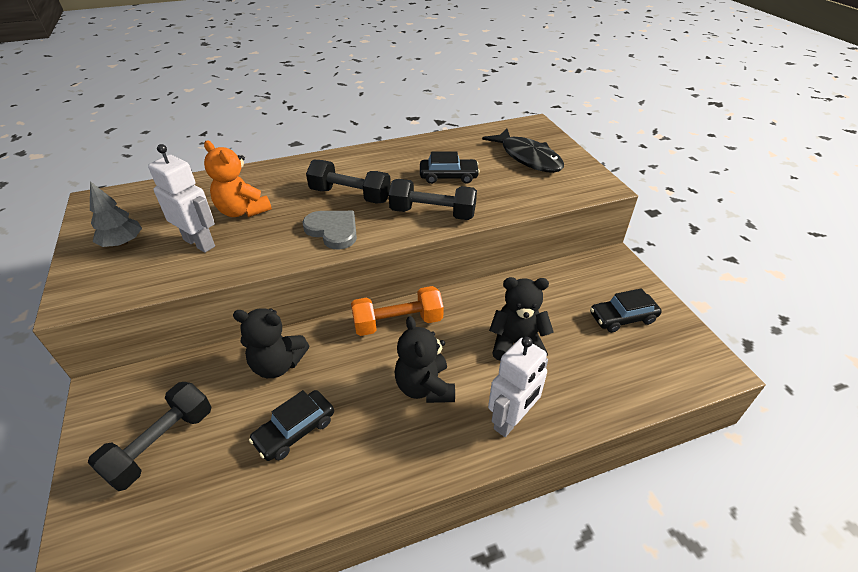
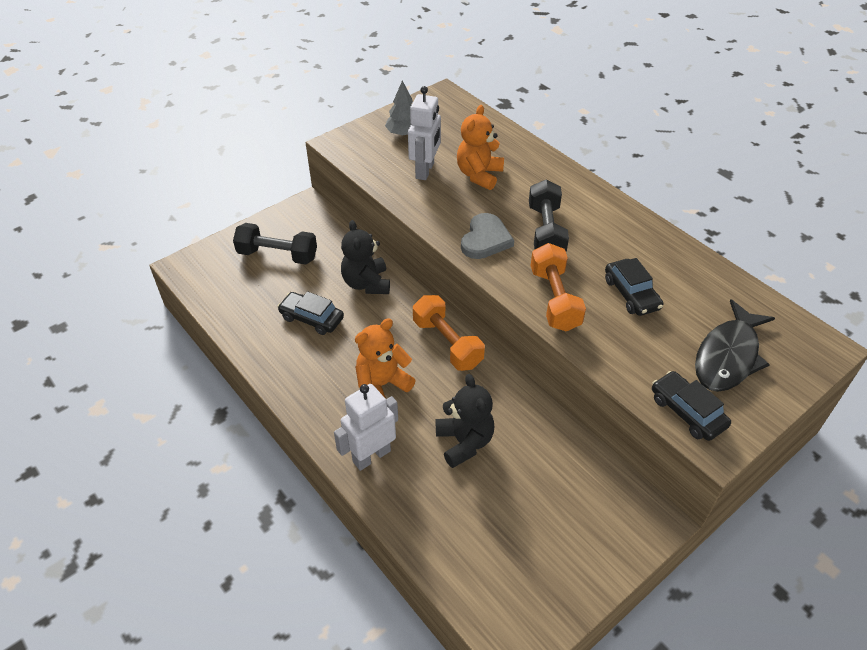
camera: 70 degrees right, 5 degrees up
(424, 387) = (382, 384): black teddy bear -> orange teddy bear
(432, 213) = (554, 299): black dumbbell -> orange dumbbell
(511, 420) = (371, 456): white robot -> white robot turned 120 degrees clockwise
(622, 318) = (551, 537): black car -> black car (687, 412)

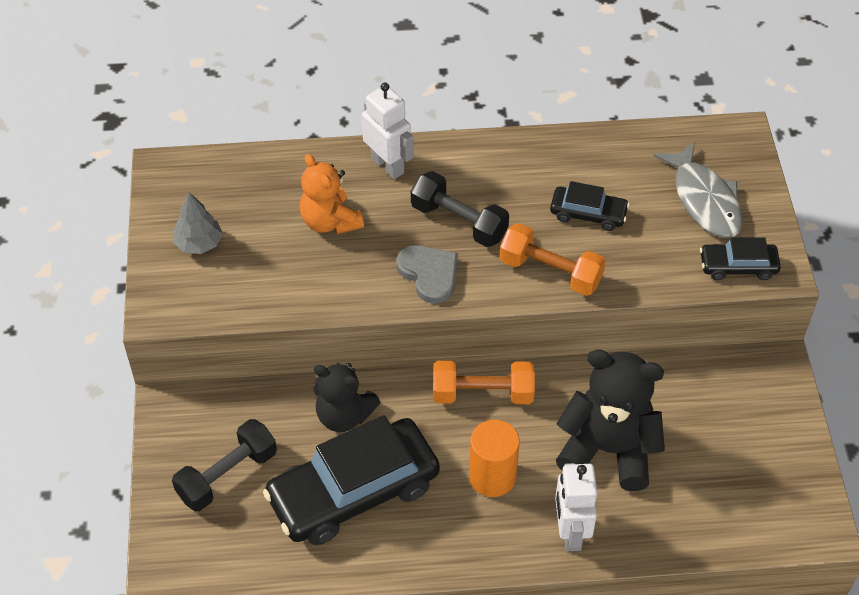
camera: 55 degrees left, 5 degrees up
(312, 318) = (353, 491): black car -> black car, size x2.07
(382, 384) = (492, 477): orange teddy bear -> orange cylinder
(425, 170) = (281, 261): white robot -> white robot (388, 165)
(464, 442) = (608, 449): black teddy bear -> black teddy bear, size x1.54
(728, 356) = (704, 200): black fish -> grey fish

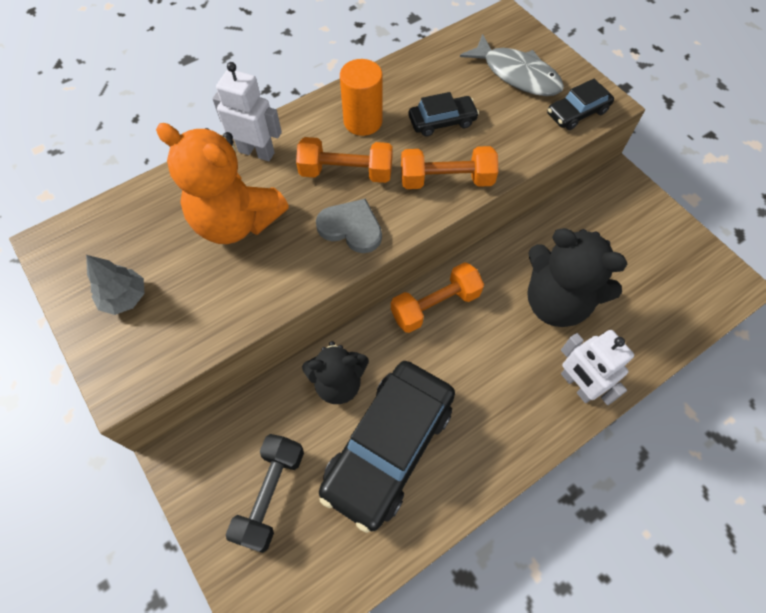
camera: 30 degrees left, 10 degrees up
(330, 221) = (236, 221): orange teddy bear -> orange teddy bear, size x1.54
(459, 222) = (346, 172): black dumbbell -> orange dumbbell
(492, 477) = (488, 371): orange cylinder -> orange cylinder (363, 121)
(608, 449) = (556, 302): black teddy bear -> black teddy bear turned 135 degrees counterclockwise

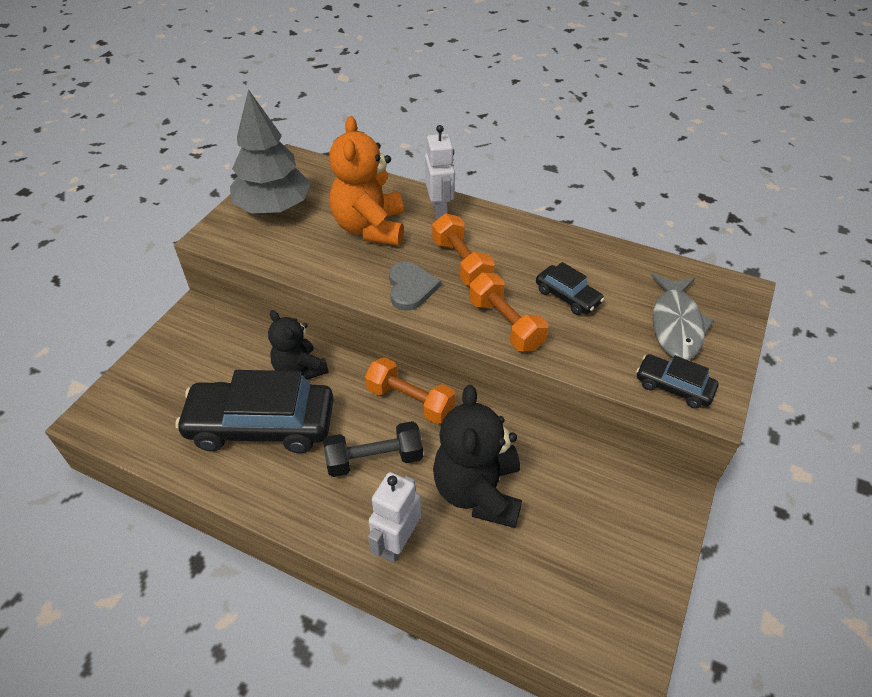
camera: 60 degrees right, 15 degrees down
(125, 298) = (273, 208): grey tree -> grey tree, size x2.04
(270, 494) = (190, 372): black dumbbell -> black dumbbell (374, 459)
(363, 121) = (521, 250): orange cylinder -> none

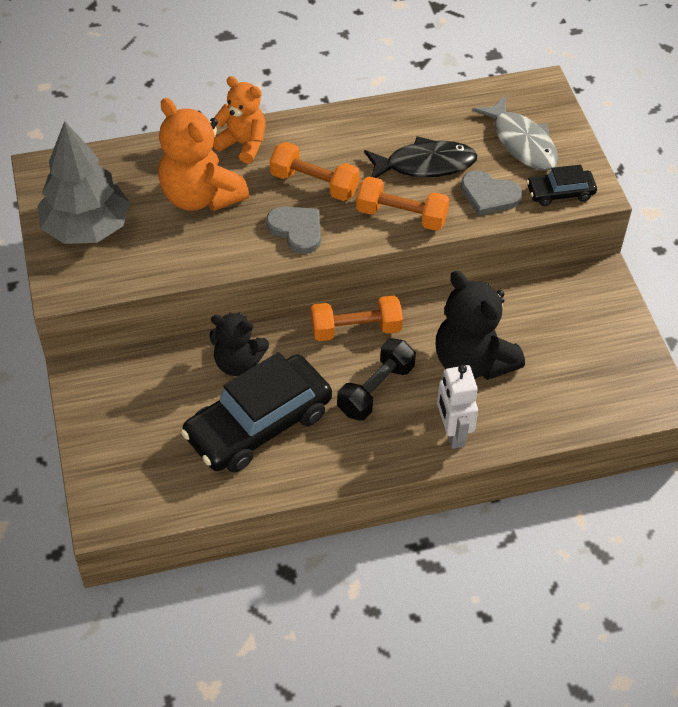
camera: 40 degrees left, 5 degrees up
(440, 210) = (243, 144): white robot -> orange teddy bear
(567, 296) = (425, 165): black car -> black fish
(601, 351) = (489, 195): none -> grey heart

